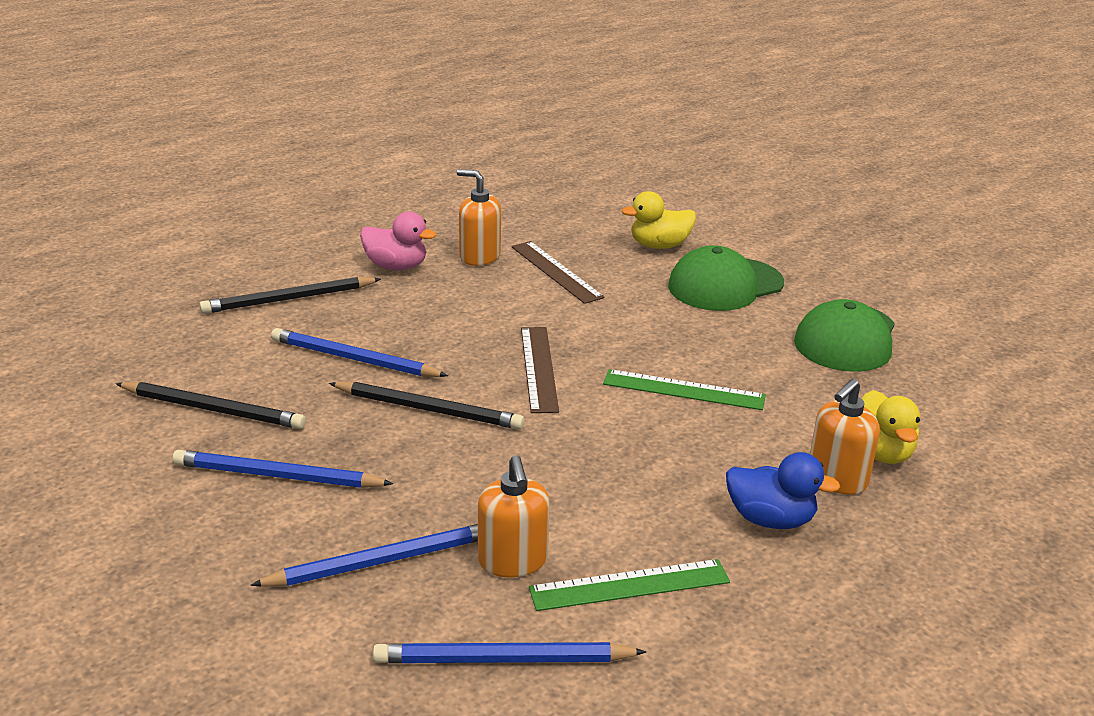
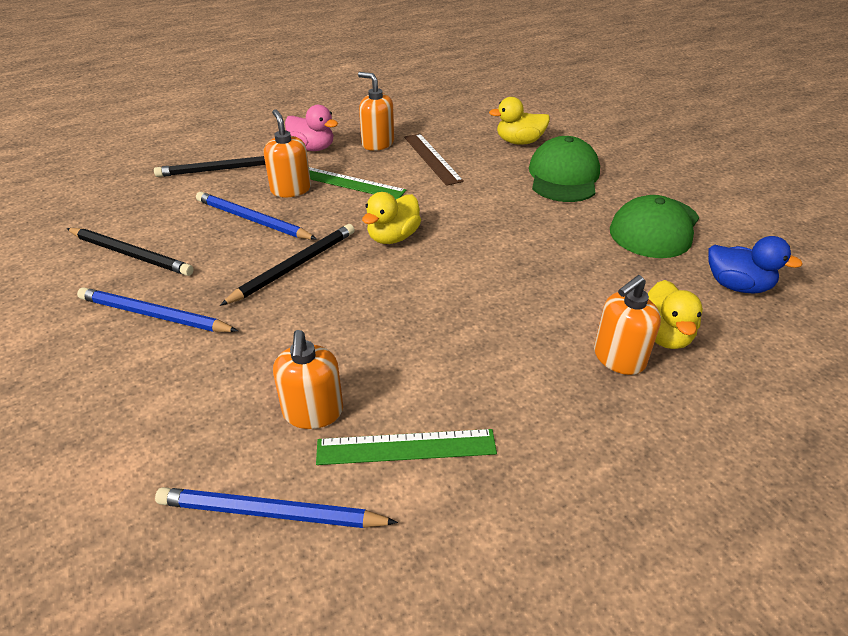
camera: 10 degrees right, 10 degrees up
(382, 561) = (205, 401): blue pencil -> none
(388, 319) = (291, 189): none -> orange soap dispenser
(429, 409) = (294, 266): black pencil -> black pencil turned 75 degrees counterclockwise
(539, 368) = (393, 237): brown ruler -> yellow duck
(683, 390) = (505, 264): green ruler -> green ruler (351, 183)
(725, 285) = (563, 176): green cap -> green cap turned 120 degrees clockwise
(770, 519) = (549, 392): blue duck -> blue duck (737, 286)

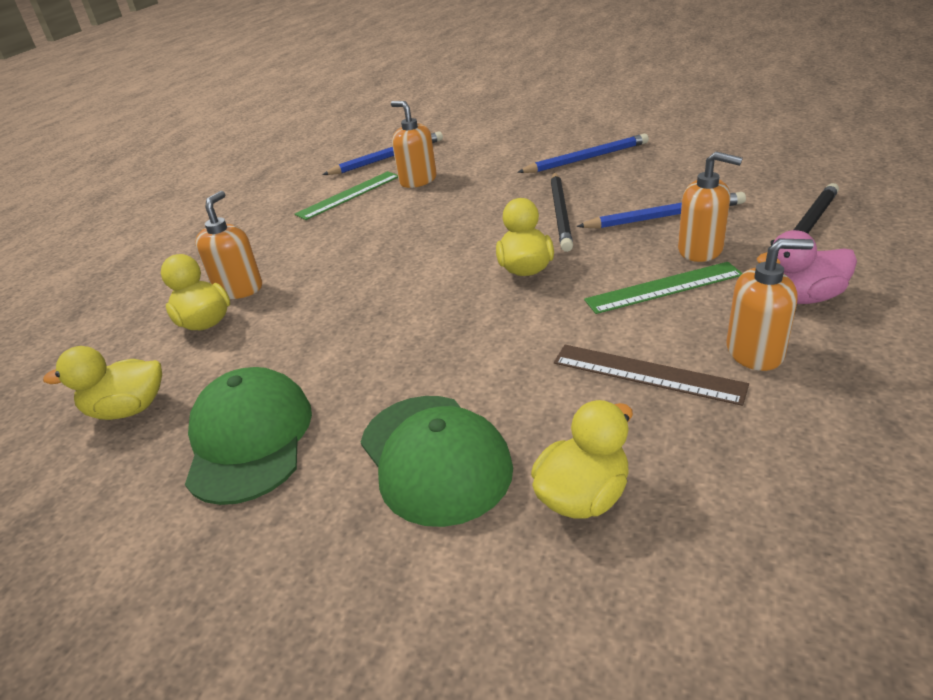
camera: 145 degrees right, 5 degrees down
(131, 254) = (683, 163): black pencil -> none
(737, 286) = (128, 409): blue duck -> yellow duck

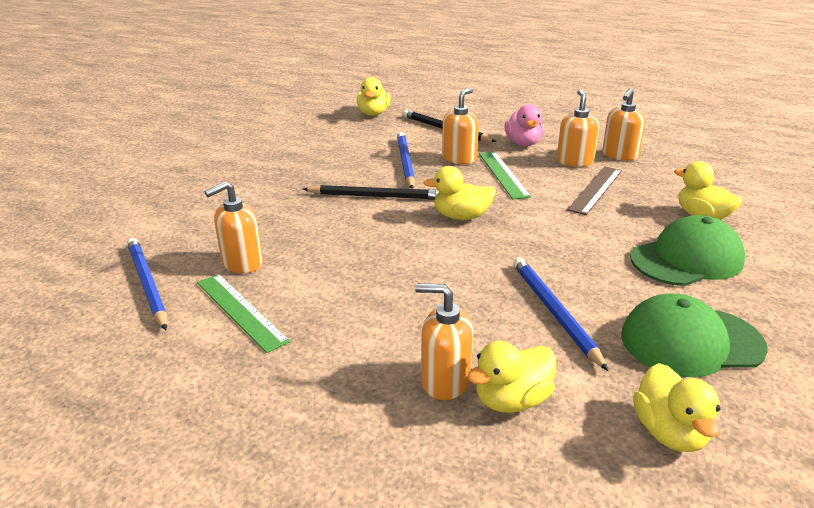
camera: 90 degrees left, 5 degrees down
(586, 158) = (275, 177): blue pencil -> blue pencil (554, 312)
(822, 172) = (373, 113): none -> yellow duck
(824, 407) = (620, 155): none -> orange soap dispenser

